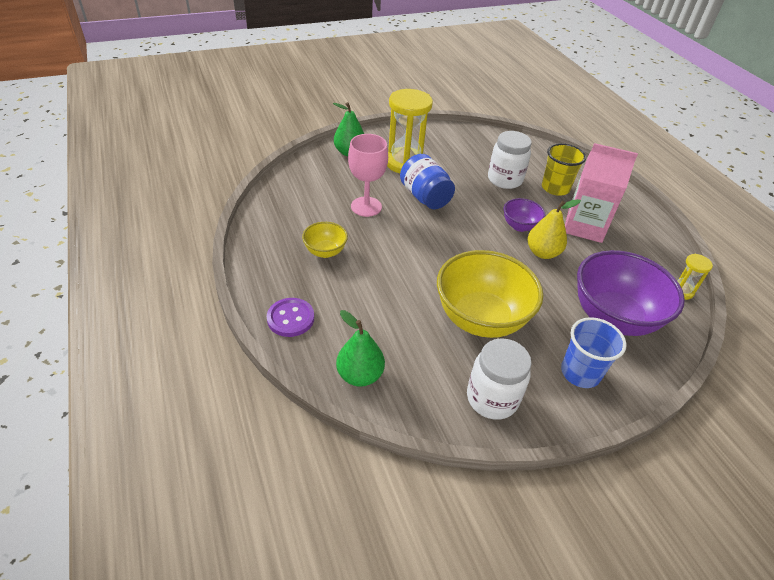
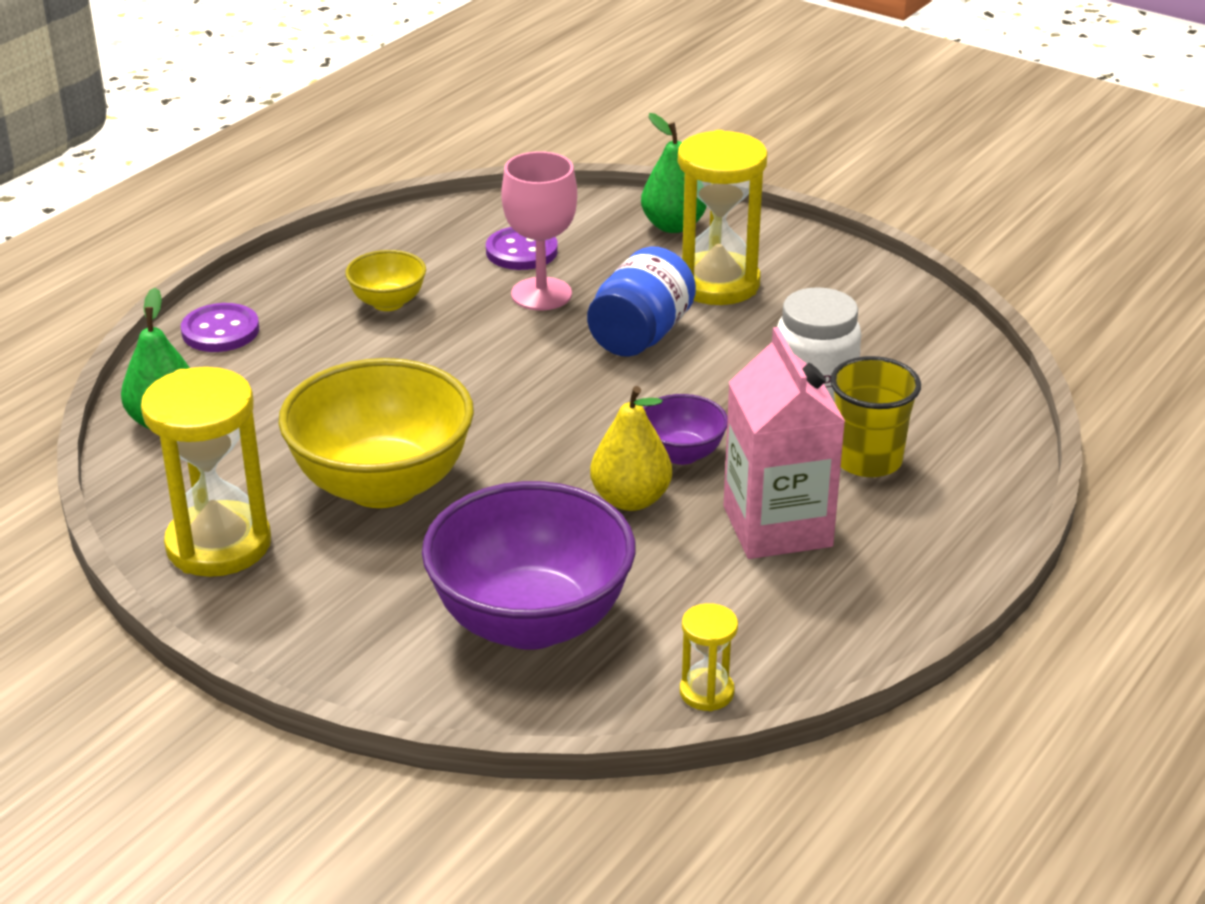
camera: 60 degrees right, 10 degrees down
(324, 196) = (521, 251): none -> purple button
(492, 398) = (219, 544): white jar -> yellow hourglass
(580, 373) = (352, 616): blue cup -> none

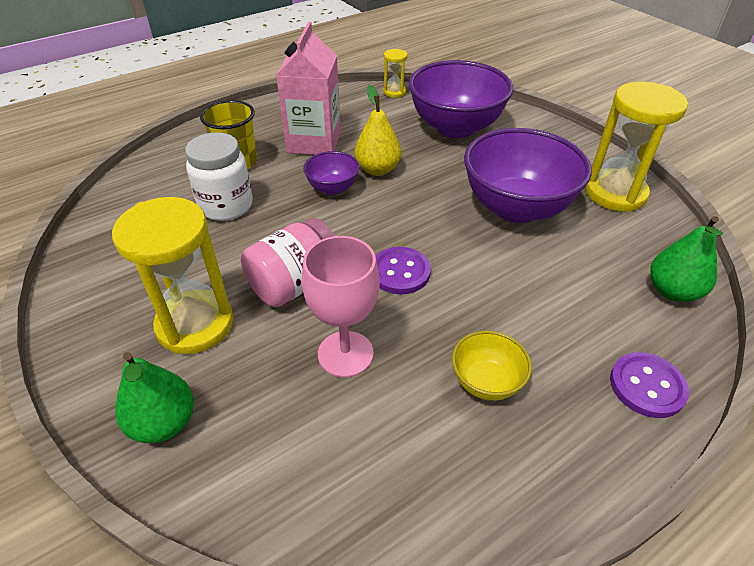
camera: 160 degrees left, 10 degrees up
(382, 485) = (516, 208): yellow bowl -> purple bowl
(521, 251) = (334, 426): purple button -> purple button (400, 272)
(641, 335) = (294, 284): blue jar -> pink jar

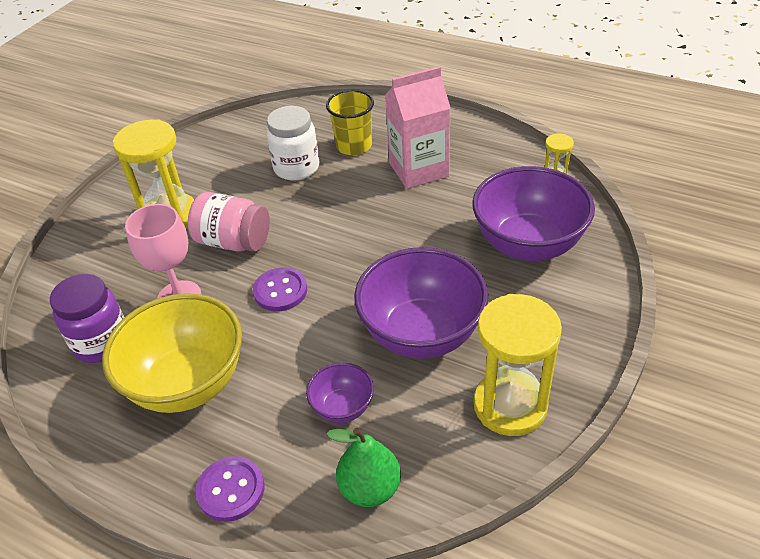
camera: 65 degrees right, 0 degrees up
(164, 423) = (89, 245): green pear -> none
(332, 188) = (361, 209): purple bowl -> purple bowl (342, 407)
(367, 452) = (102, 343): none -> purple jar
(377, 169) = (409, 223): yellow pear -> none
(486, 382) = (187, 383): yellow bowl -> yellow bowl, size x2.07

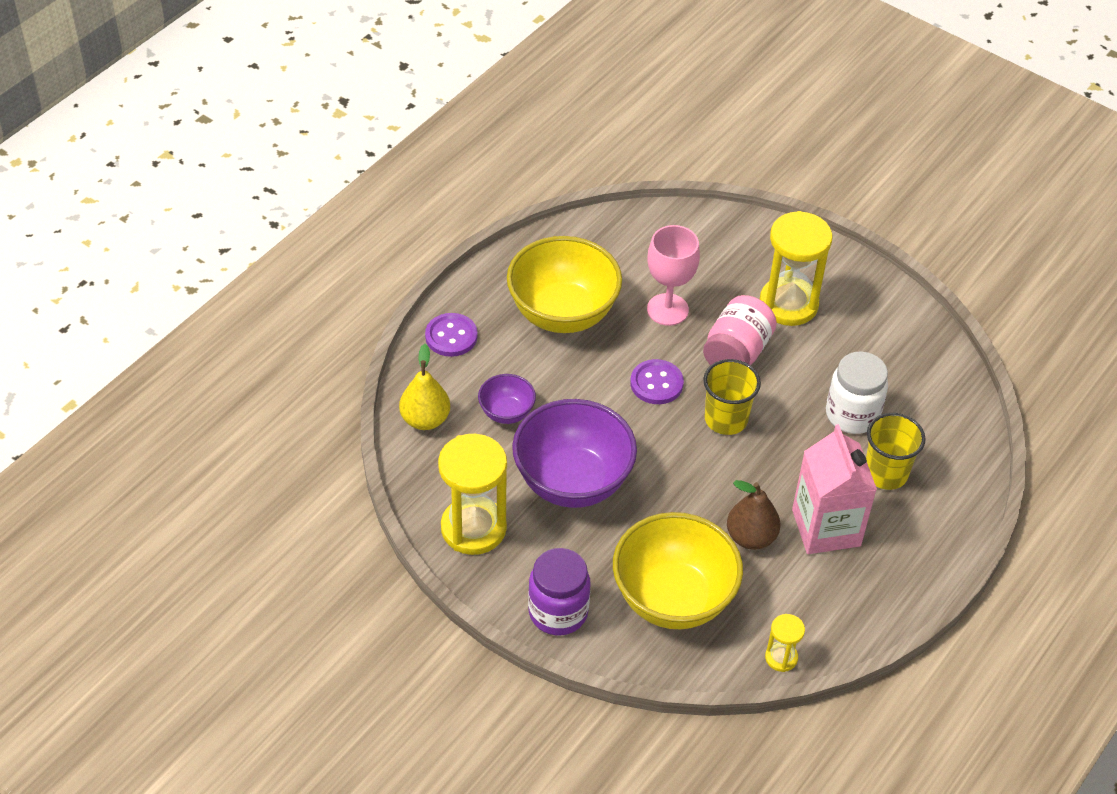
camera: 95 degrees right, 5 degrees up
(102, 343) = (624, 258): purple jar -> purple jar (558, 612)
(316, 238) = (726, 419): none -> yellow cup
(370, 488) = (425, 419): green pear -> yellow pear
(444, 208) = (751, 537): none -> brown pear
(528, 244) = (673, 599): purple bowl -> yellow bowl

